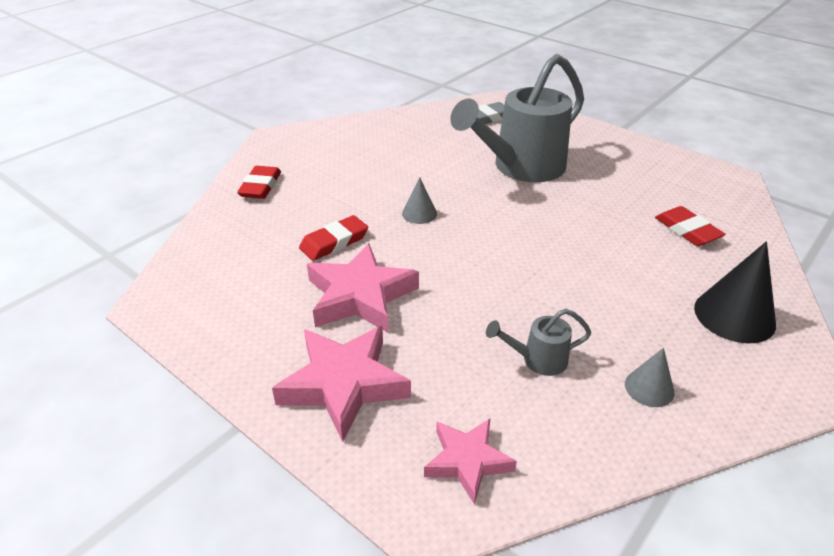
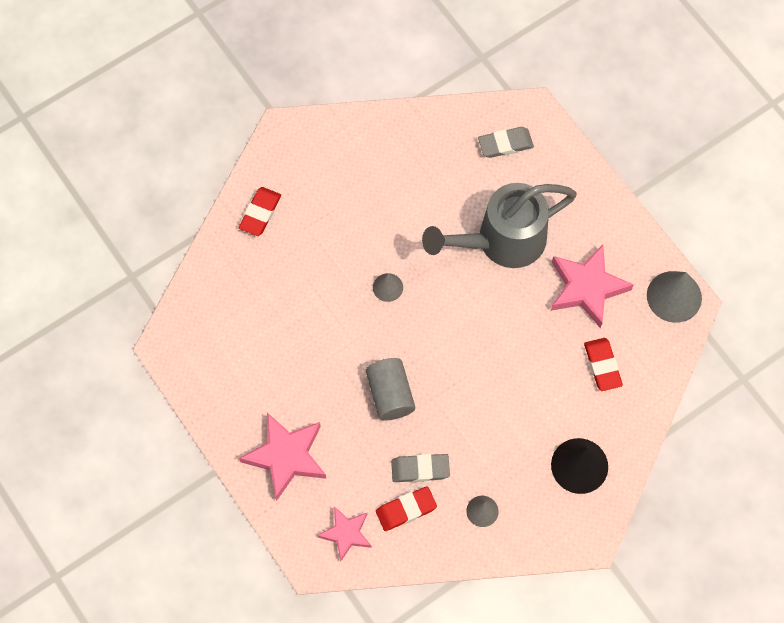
camera: 15 degrees right, 30 degrees up
(334, 242) = (309, 308): red eraser -> red eraser (406, 509)
(360, 296) = (315, 376): pink star -> pink star (586, 288)
(462, 295) = (390, 394): none -> grey cylinder
(538, 360) = (420, 469): grey watering can -> grey eraser
(713, 175) = (674, 296): none -> grey cone

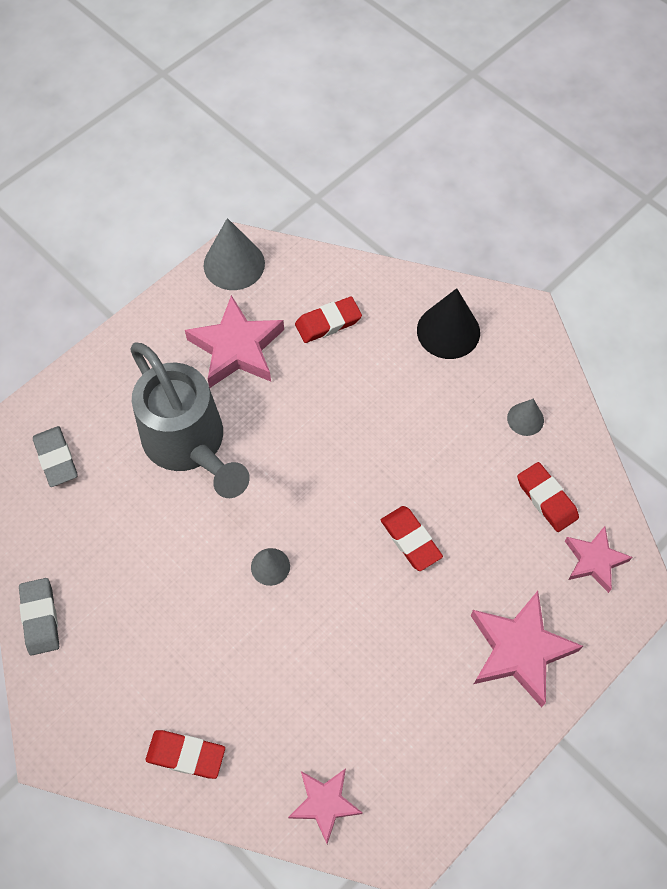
camera: 100 degrees left, 5 degrees down
(207, 298) = (324, 803): none -> pink star
(390, 394) = (410, 540): grey cylinder -> red eraser
(420, 469) = (494, 491): grey eraser -> grey eraser (40, 618)

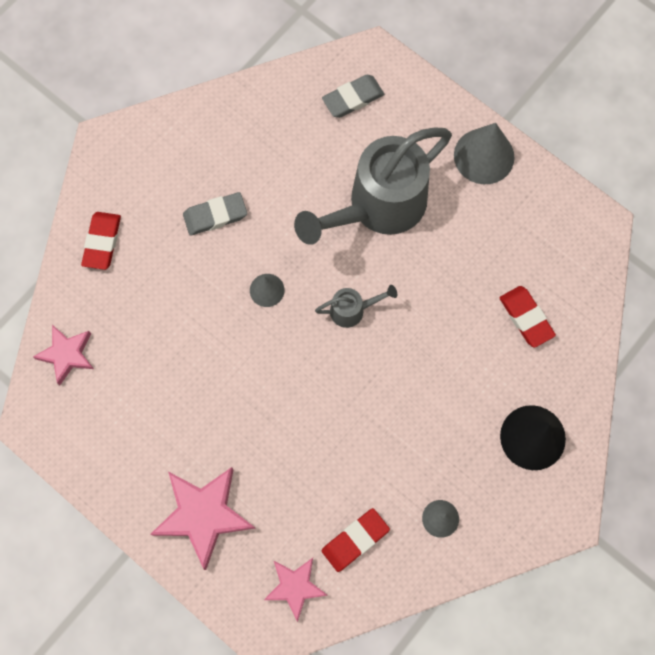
camera: 85 degrees right, 10 degrees up
(40, 618) = (208, 113): grey eraser -> grey eraser (215, 215)
(234, 264) = (581, 221): grey cone -> grey cone (484, 156)
(236, 348) = (484, 235): pink star -> none
(303, 480) = (352, 310): none -> grey watering can
(410, 540) = (302, 412): red eraser -> none

